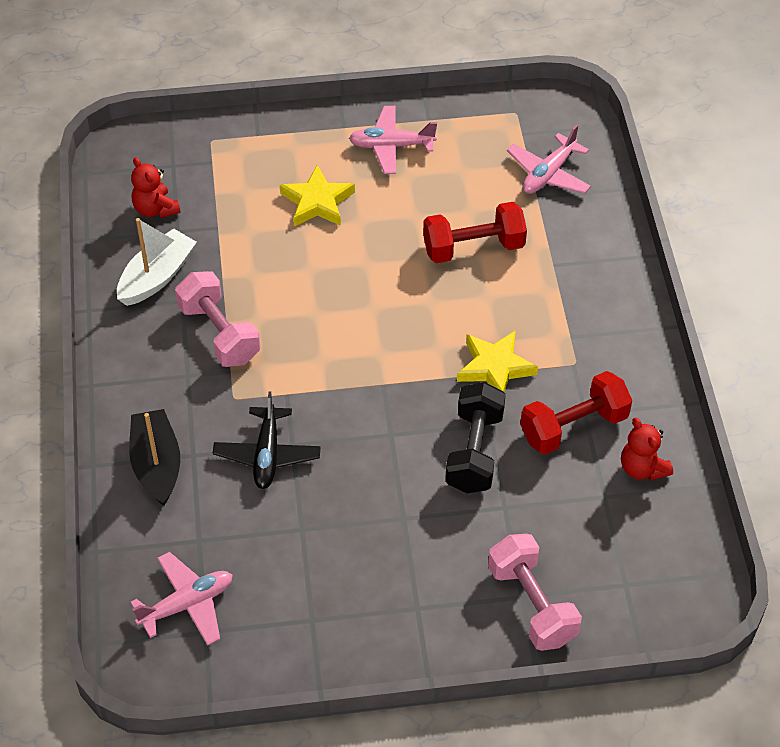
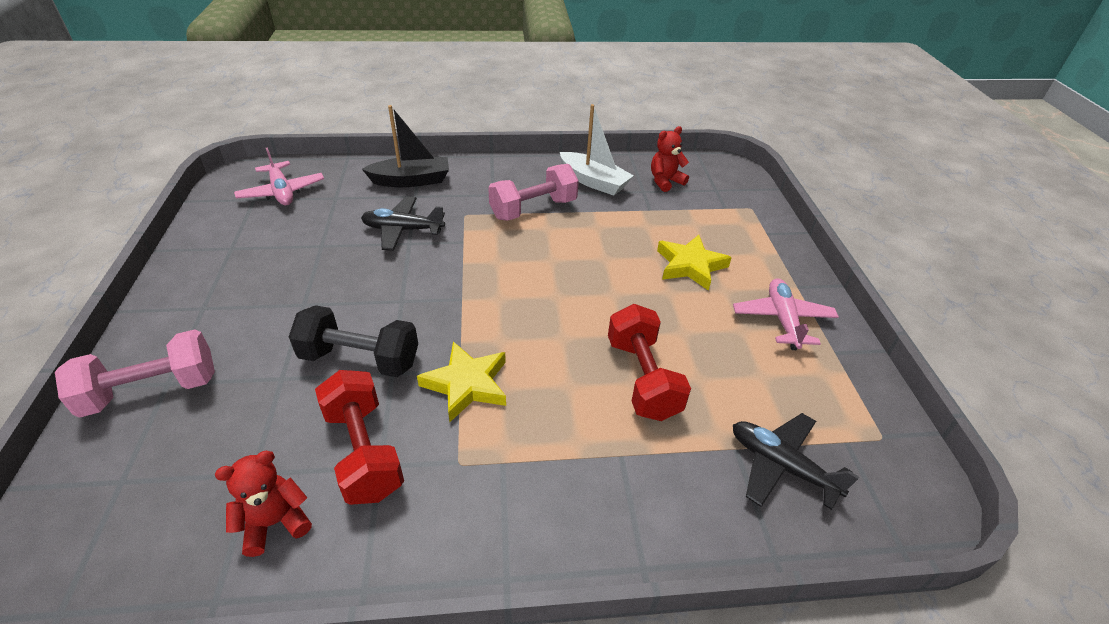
camera: 90 degrees right, 10 degrees down
(548, 174) = (781, 465): pink plane -> black plane

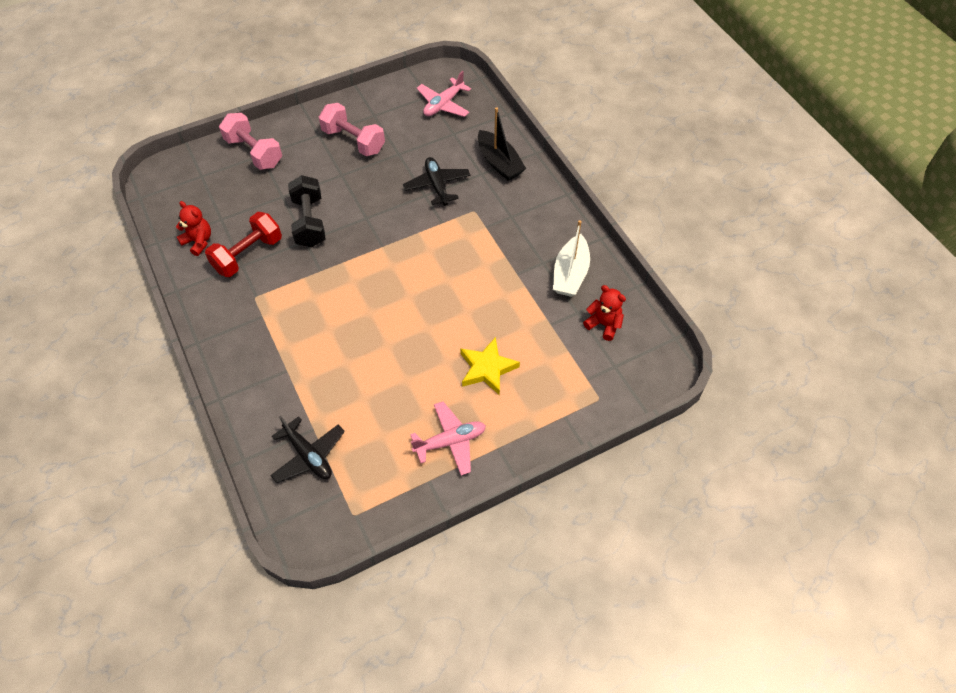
camera: 70 degrees right, 15 degrees up
(467, 384) = (310, 279): yellow star -> none
(533, 209) = (505, 248): pink dumbbell -> pink dumbbell (353, 141)
(642, 378) = (352, 366): red dumbbell -> none
(781, 465) = (308, 455): black plane -> black plane turned 120 degrees clockwise

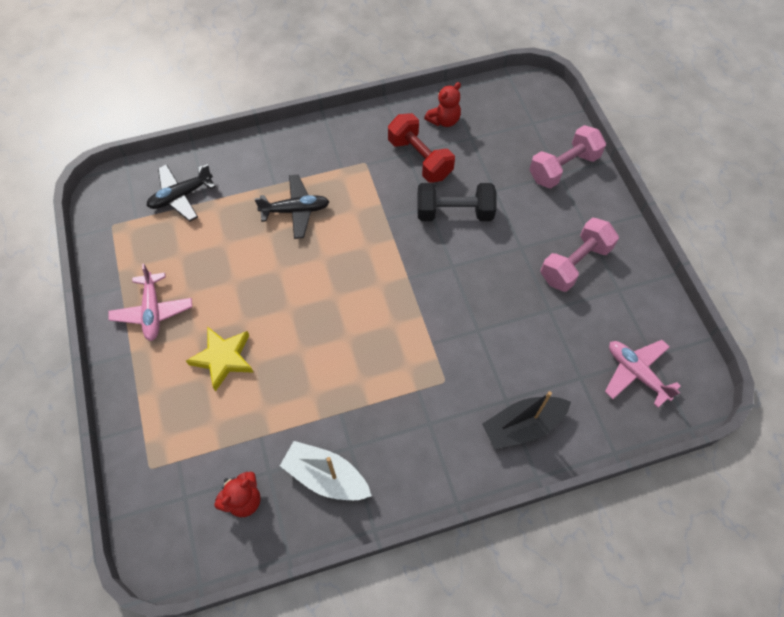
camera: 100 degrees right, 5 degrees up
(437, 185) = (492, 345): black plane -> black plane (295, 210)

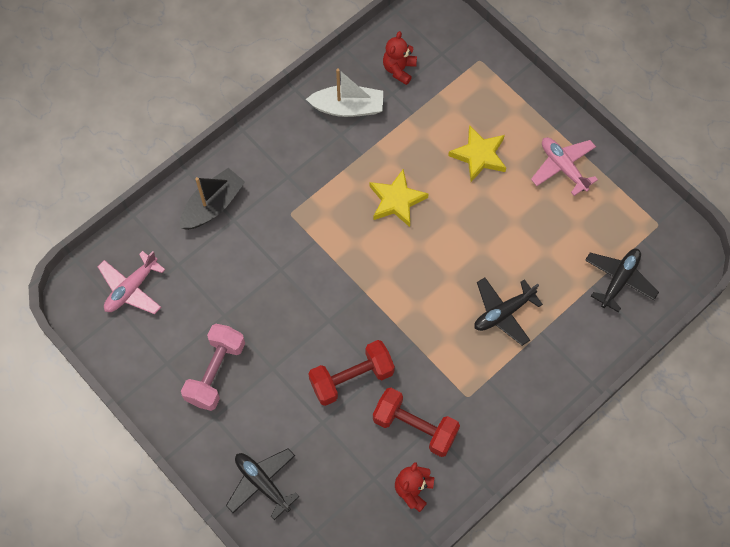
camera: 155 degrees right, 5 degrees up
(331, 348) = (396, 200): none -> yellow star
(454, 212) = (351, 378): black dumbbell -> red dumbbell
(563, 168) = (262, 483): pink dumbbell -> black plane
(636, 373) = (131, 288): pink plane -> pink plane turned 105 degrees clockwise

